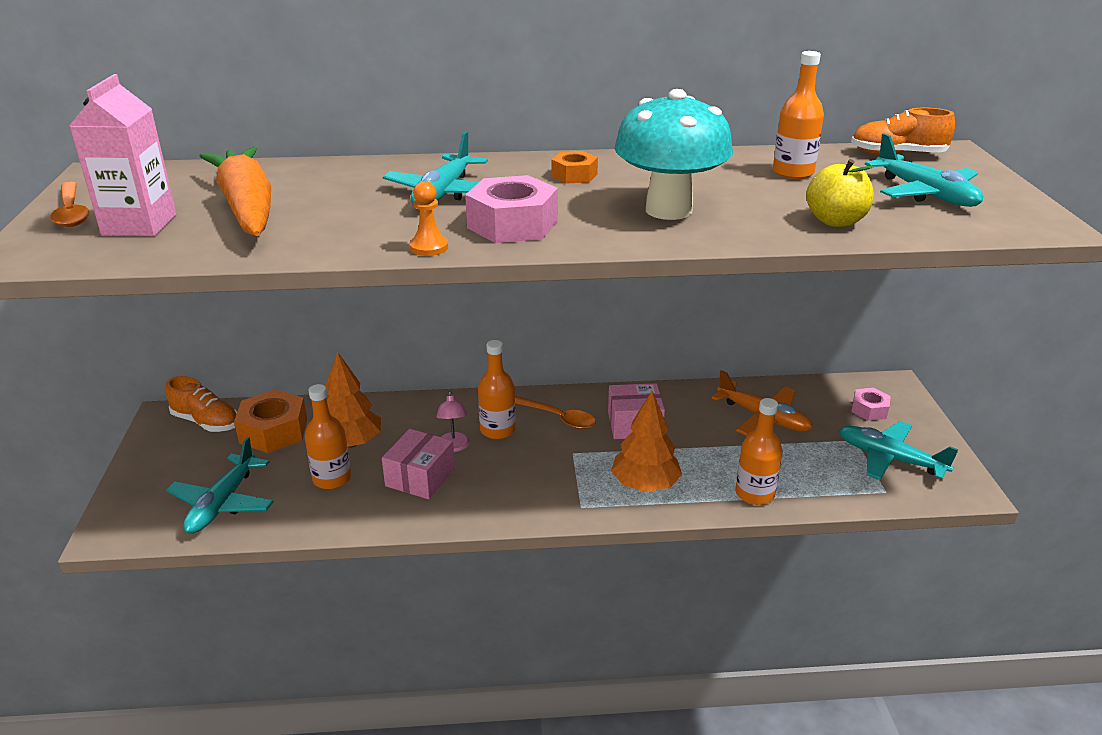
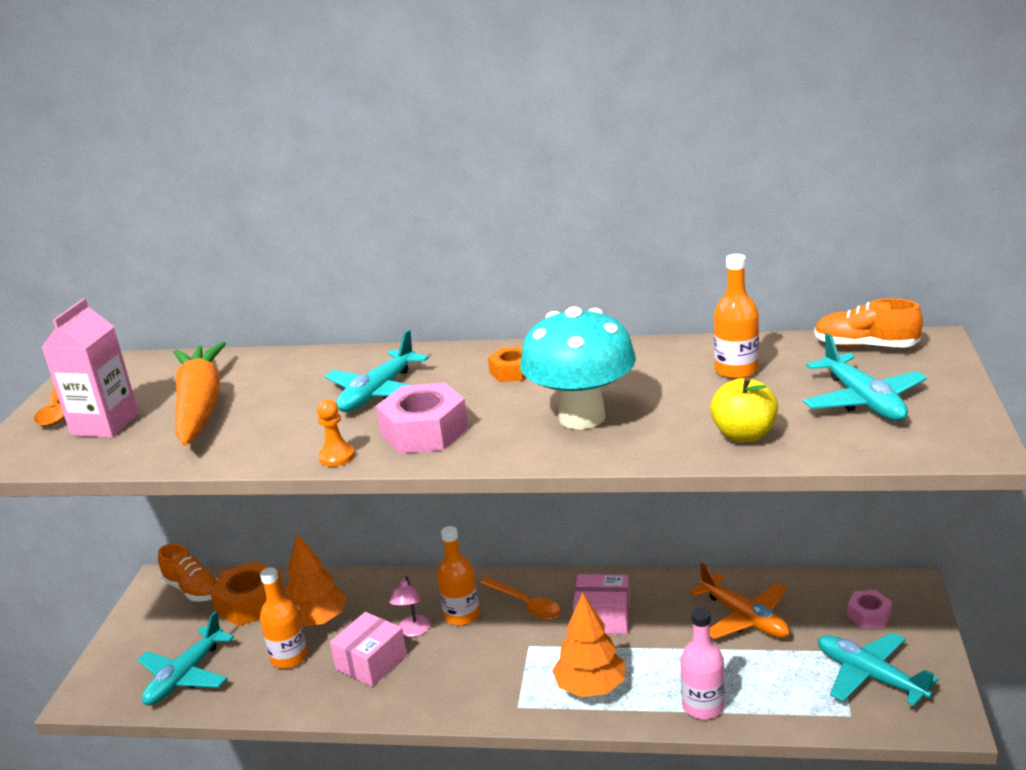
camera: 15 degrees right, 5 degrees down
(754, 494) = (703, 706): orange bottle -> pink bottle

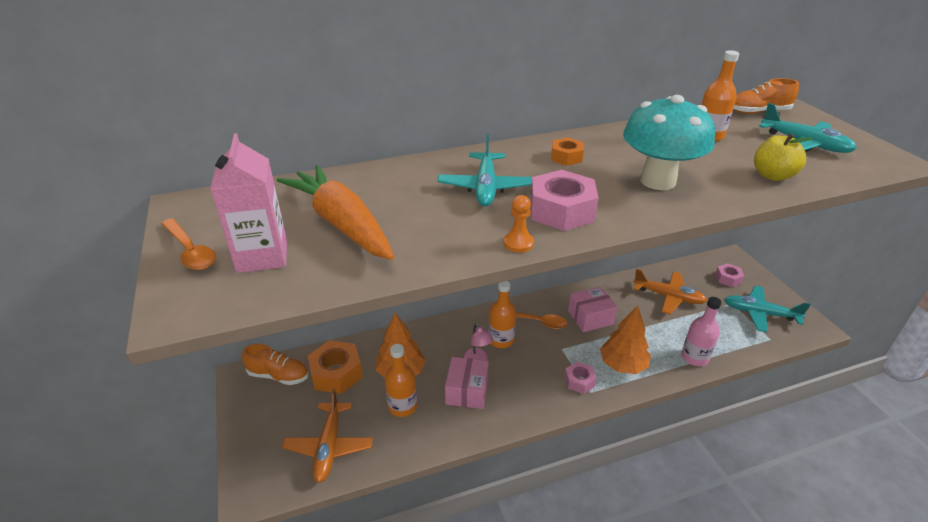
camera: 30 degrees left, 10 degrees up
(185, 676) = (329, 447): turquoise plane -> orange plane
(515, 690) = (579, 381): none -> pink nut

